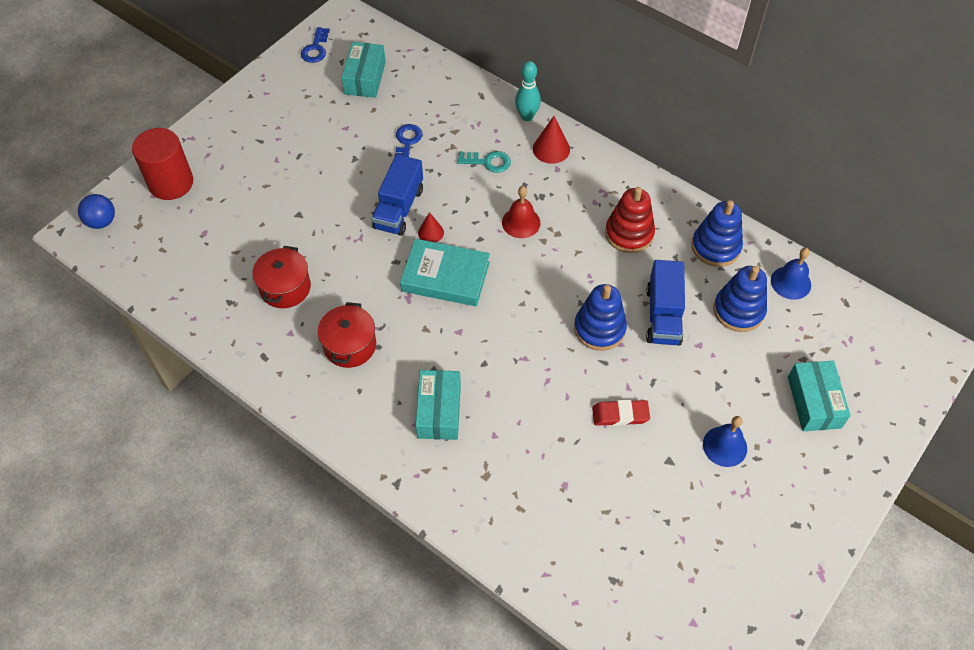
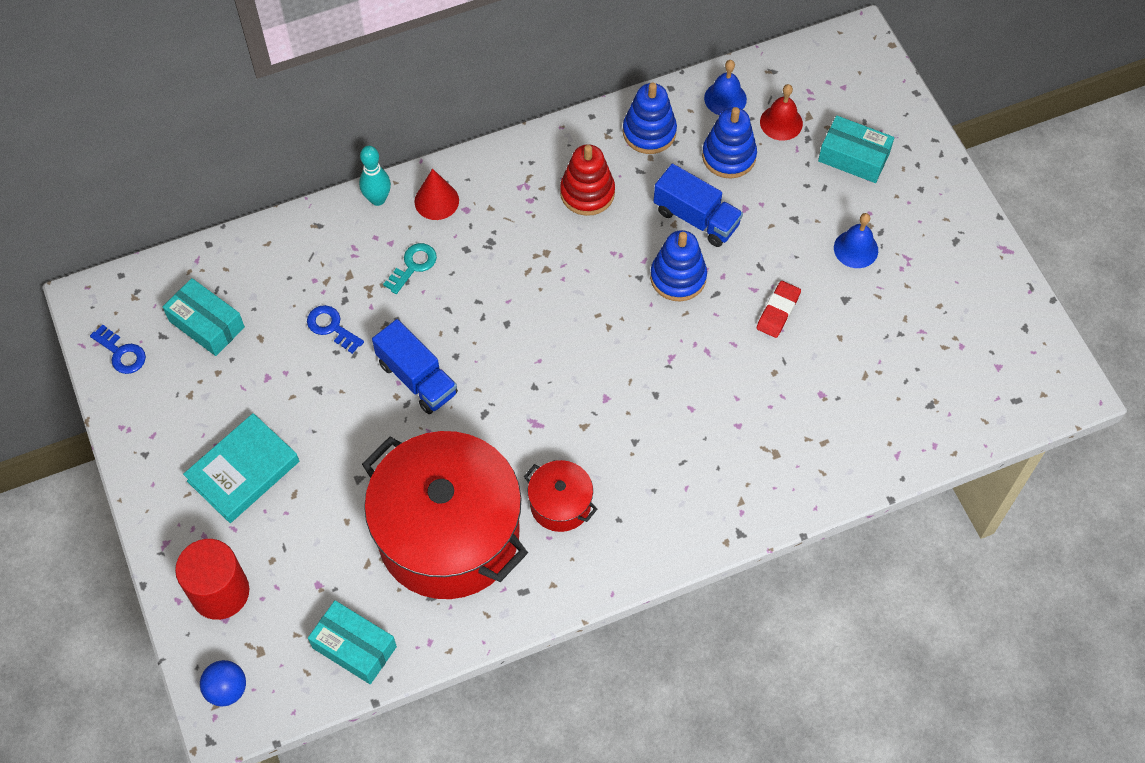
camera: 60 degrees left, 5 degrees up
(285, 287) = (448, 534): red pot -> red pot, size x2.30
(431, 232) = (469, 364): red cone -> none
(439, 411) = (684, 459): turquoise box -> turquoise box (354, 647)
(445, 276) = (533, 377): turquoise book -> turquoise book (243, 471)
(521, 222) = (511, 277): red bell -> red bell (781, 122)

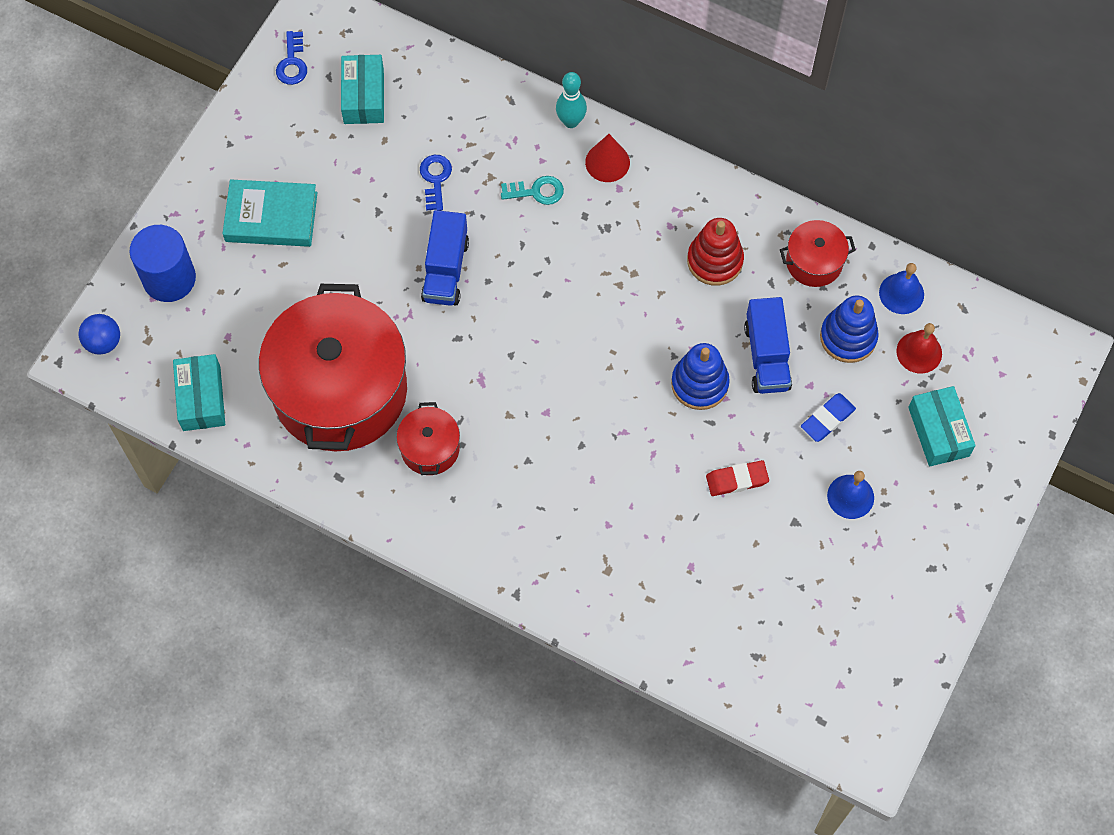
camera: 50 degrees right, 5 degrees up
(220, 592) = (169, 278): red cylinder -> blue cylinder
(649, 132) = (814, 262): blue stacking toy -> red pot
(781, 217) = (827, 419): none -> blue eraser

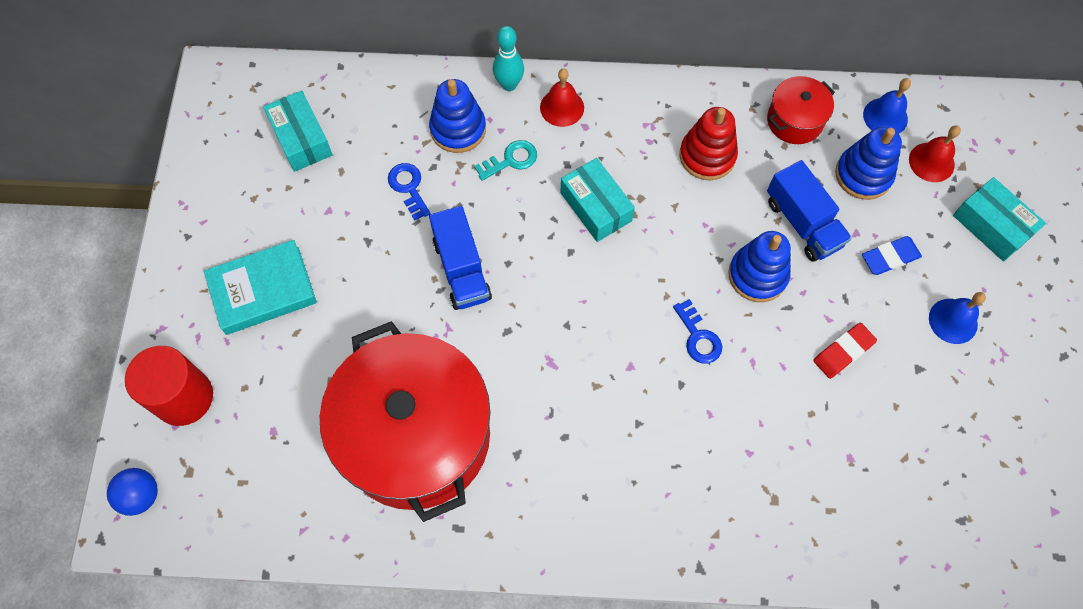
camera: 25 degrees left, 0 degrees up
(169, 278) = (184, 397): blue cylinder -> red cylinder
(201, 398) = (274, 509): turquoise box -> turquoise box (596, 207)
(292, 63) = (216, 135): blue key -> blue key (698, 337)
(430, 448) = (536, 455): red pot -> none
(504, 144) = (458, 129): none -> blue stacking toy
(607, 162) = (562, 107): red cone -> red bell
(827, 419) = (890, 257): blue eraser -> blue eraser turned 45 degrees clockwise

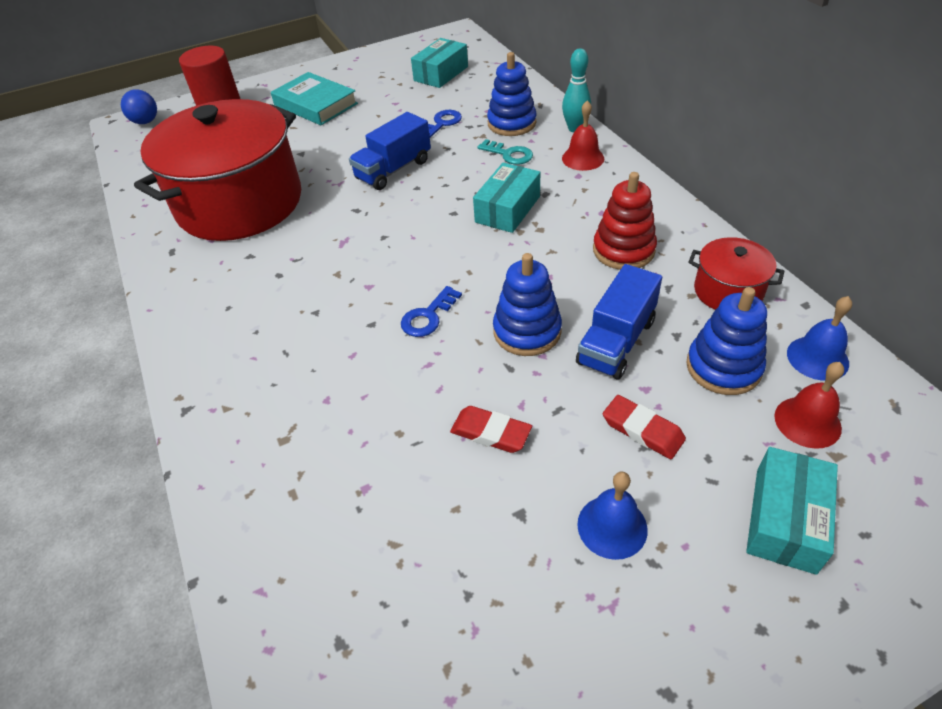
camera: 65 degrees right, 20 degrees down
(890, 257) = (642, 430): blue eraser -> red eraser

